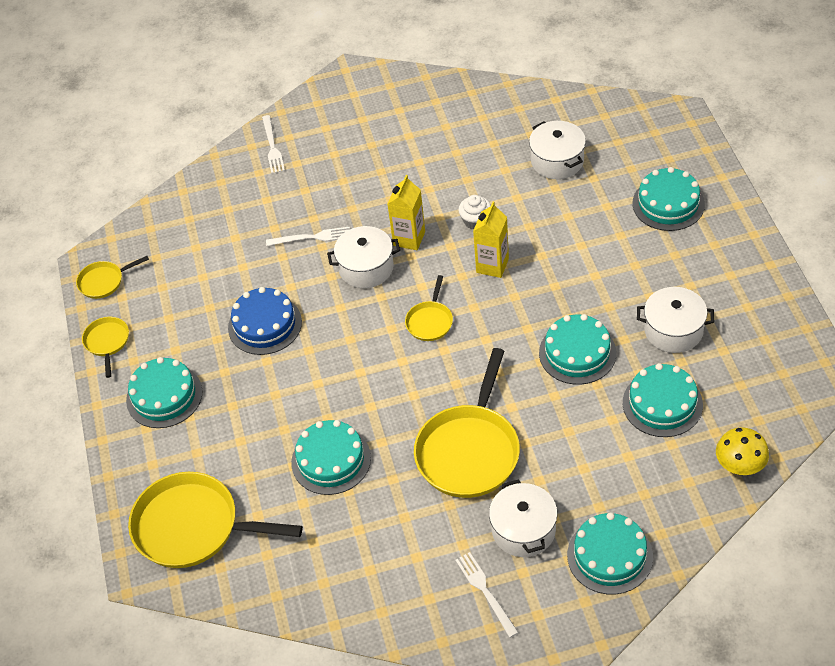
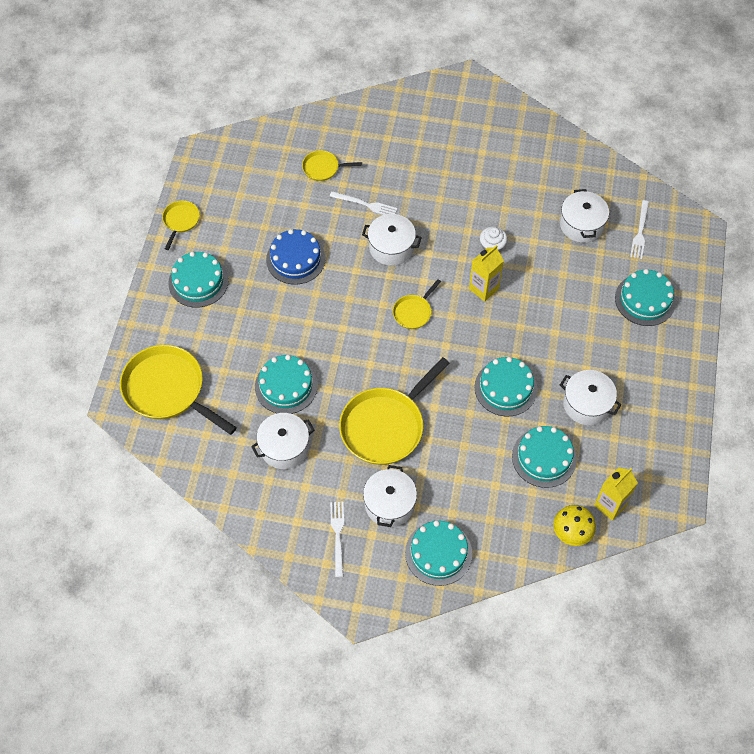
camera: 20 degrees right, 10 degrees up
(104, 281) = (202, 171): yellow pan -> yellow pan (323, 168)
(272, 146) = (377, 116): white fork -> white fork (640, 232)
(367, 526) = (284, 447): none -> white pot
(409, 238) = (435, 238): yellow carton -> yellow carton (610, 505)

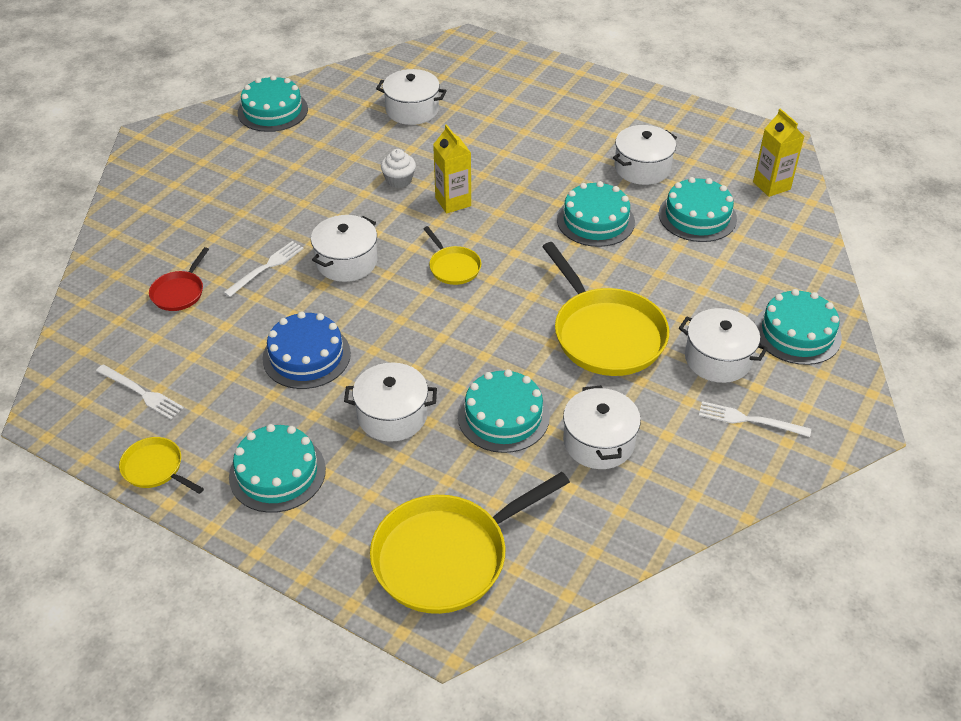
camera: 70 degrees left, 15 degrees down
(264, 324) = (392, 415): none -> white pot
(323, 168) = (179, 292): yellow pan -> red pan
(571, 532) = (797, 221): yellow mushroom -> none
(640, 232) = (446, 75): white fork -> white fork (141, 393)
(645, 299) = (532, 95): turquoise cake -> turquoise cake (273, 111)

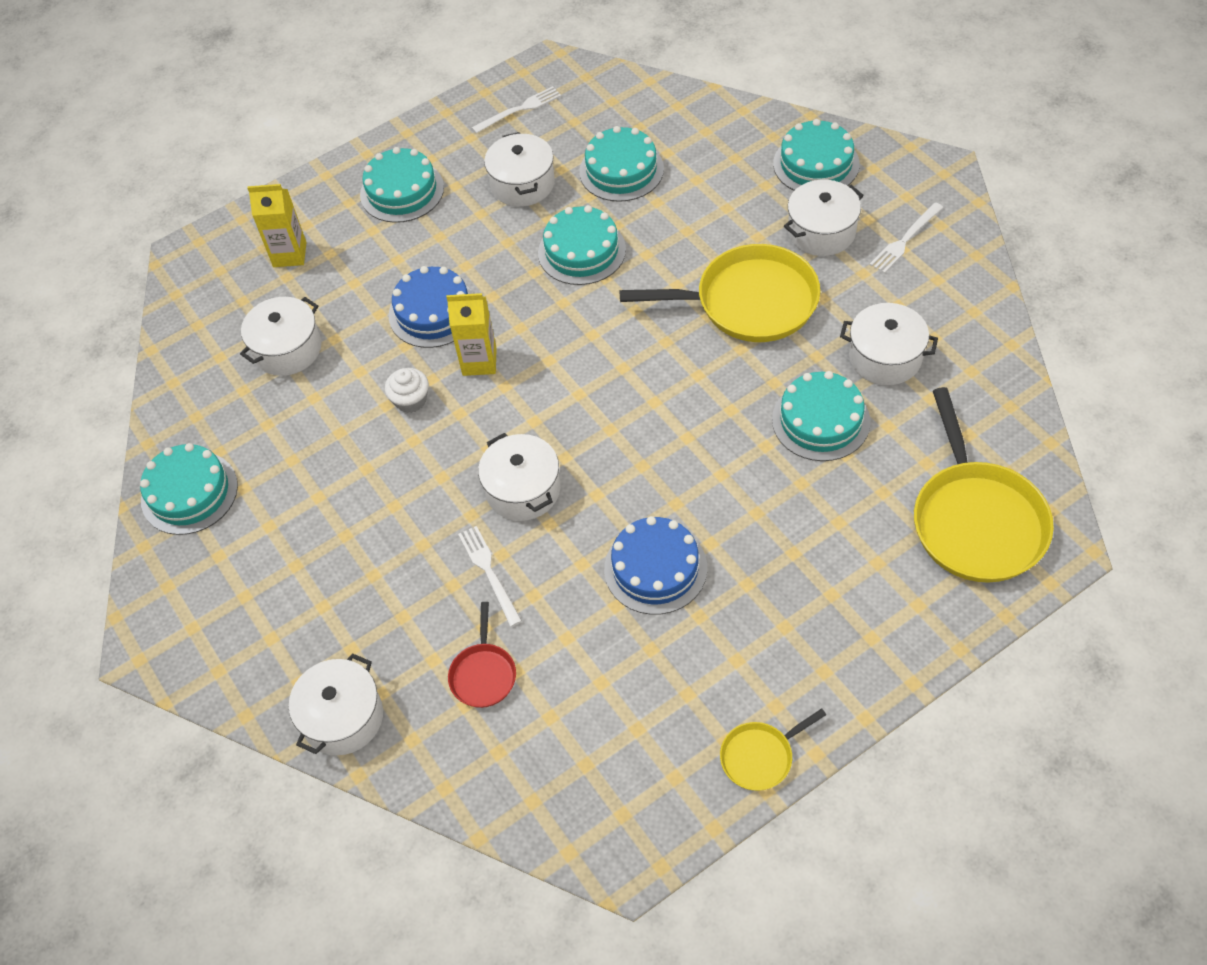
camera: 60 degrees left, 10 degrees up
(141, 393) = (636, 749): white fork -> white fork (519, 109)
(179, 292) = (483, 674): red pan -> red pan turned 45 degrees clockwise
(277, 473) = (814, 638): turquoise cake -> turquoise cake (402, 191)
(392, 415) = (778, 513): white pot -> white pot (343, 717)
(453, 267) = (586, 394): yellow pan -> none
(486, 164) = (433, 312): none -> blue cake
(771, 185) = (609, 98): yellow carton -> yellow carton (290, 254)

